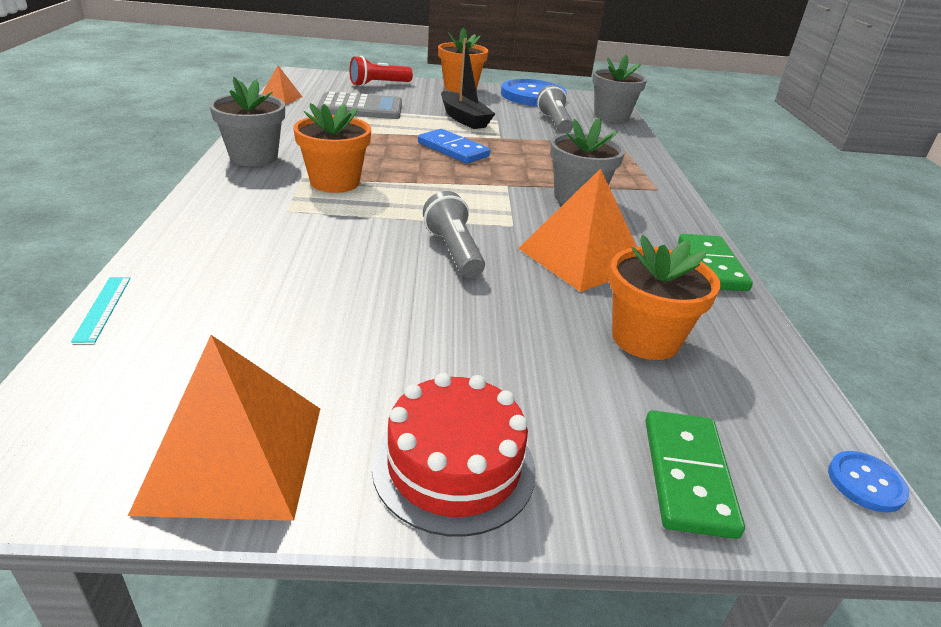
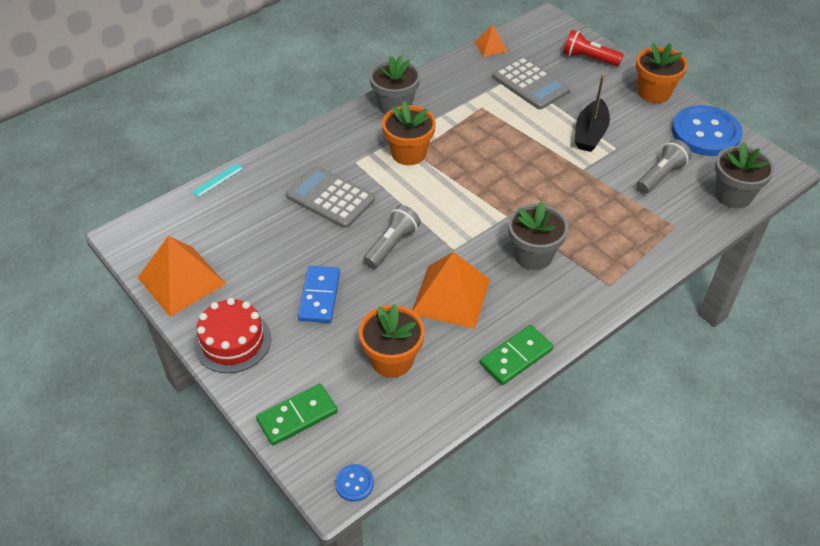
camera: 55 degrees right, 15 degrees up
(311, 249) = (330, 198): none -> grey calculator
(453, 149) = (526, 163): blue domino -> blue domino (319, 296)

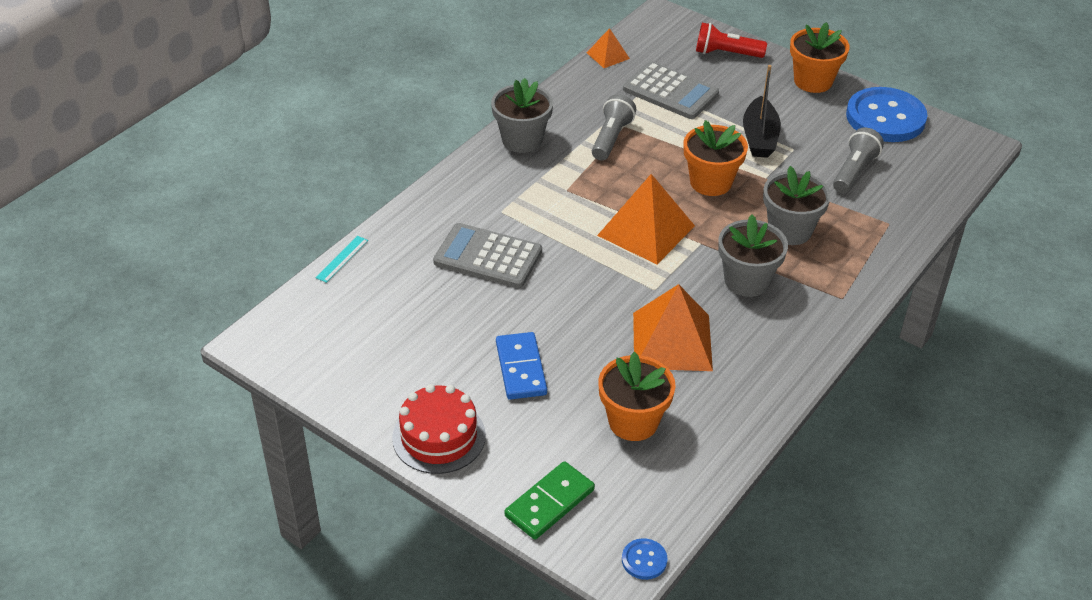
camera: 15 degrees left, 5 degrees down
(181, 280) = (347, 381): orange pyramid -> orange pyramid (646, 230)
(392, 245) = (582, 297): grey flashlight -> grey flashlight (611, 138)
(408, 153) = (560, 191): orange flower pot -> orange flower pot (710, 182)
(516, 357) = (770, 392): green domino -> none
(733, 195) = (939, 180): grey flower pot -> grey flower pot (790, 230)

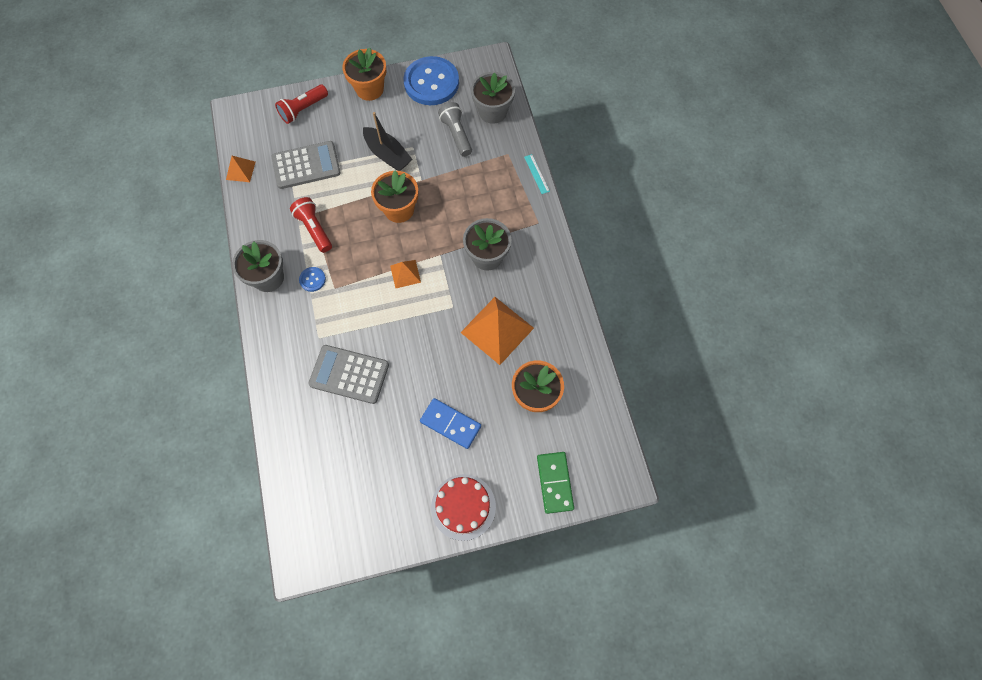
camera: 50 degrees left, 25 degrees up
(342, 259) = (274, 459): turquoise ruler -> turquoise ruler (536, 174)
(488, 257) = (349, 374): grey calculator -> grey calculator turned 45 degrees clockwise
(611, 138) = (314, 229): grey flashlight -> red flashlight
(644, 560) = (626, 464): blue button -> blue button (312, 279)
(646, 230) = (405, 274): orange pyramid -> orange pyramid, size x0.51
(790, 230) = (470, 204): grey flower pot -> grey flower pot (492, 112)

